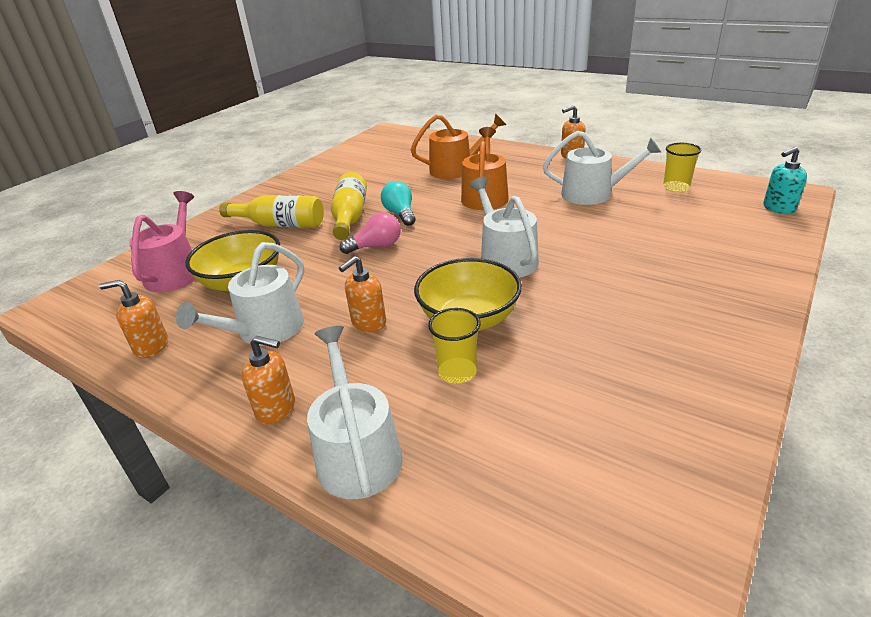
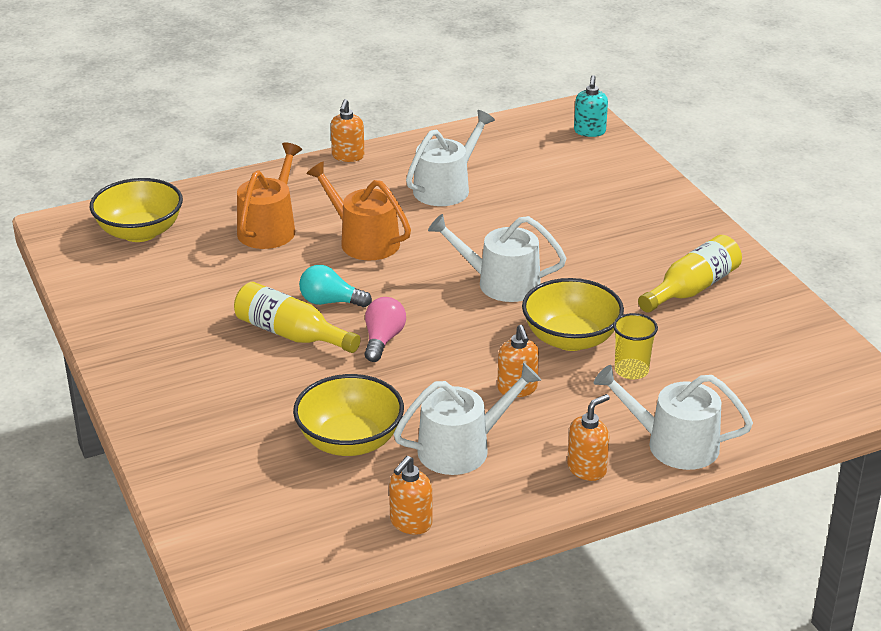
camera: 60 degrees left, 0 degrees up
(176, 272) = (262, 482): pink watering can -> none
(264, 330) = (462, 448): white watering can -> white watering can turned 90 degrees counterclockwise
(280, 225) = (239, 384): yellow bottle -> yellow bottle (691, 289)
(404, 146) = (140, 232): none -> yellow bowl
(676, 188) = (494, 148): yellow cup -> none

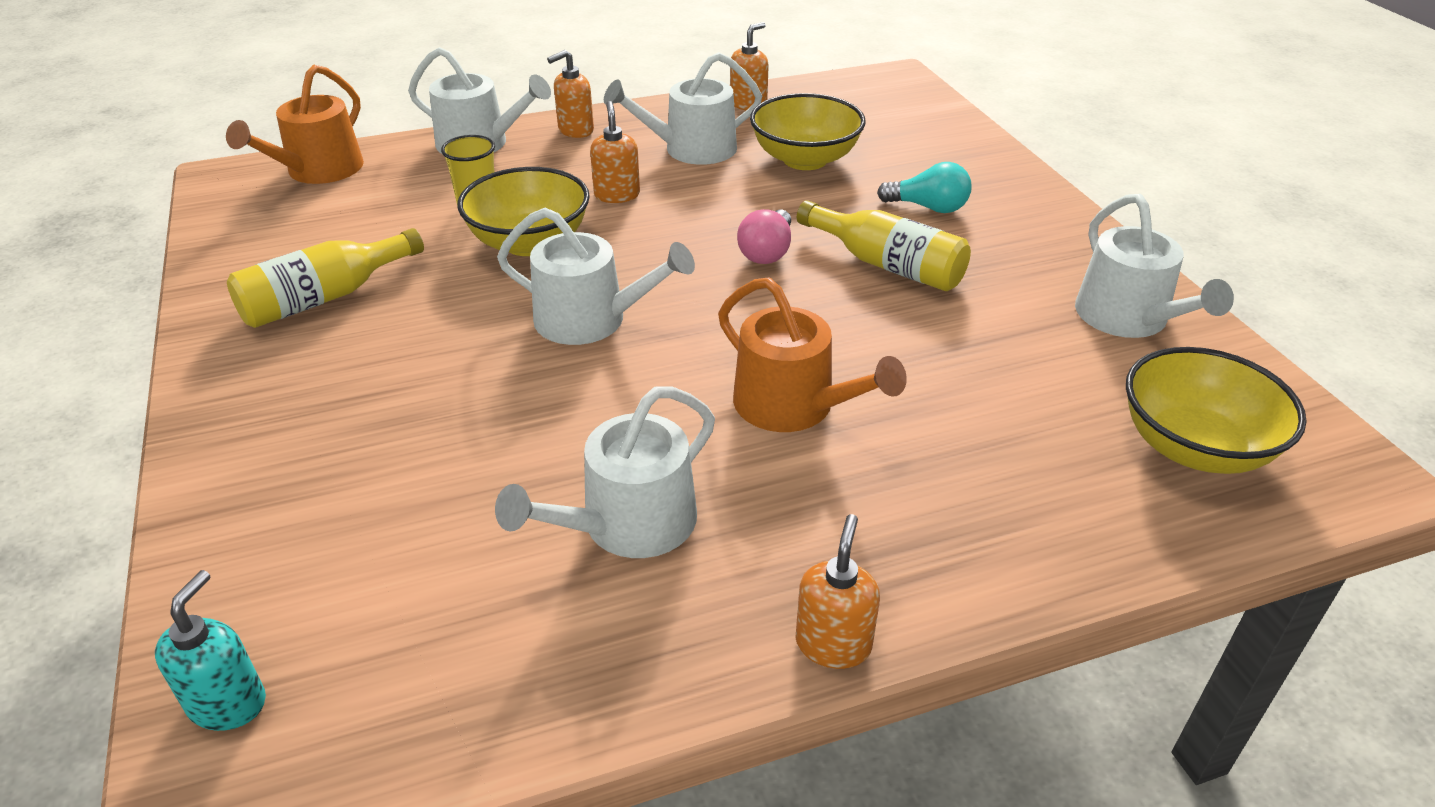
camera: 175 degrees left, 5 degrees up
(131, 302) = (1128, 319): none -> white watering can
(269, 228) = (962, 442): orange watering can -> orange watering can (318, 171)
(330, 302) = (839, 304): turquoise light bulb -> turquoise light bulb (928, 207)

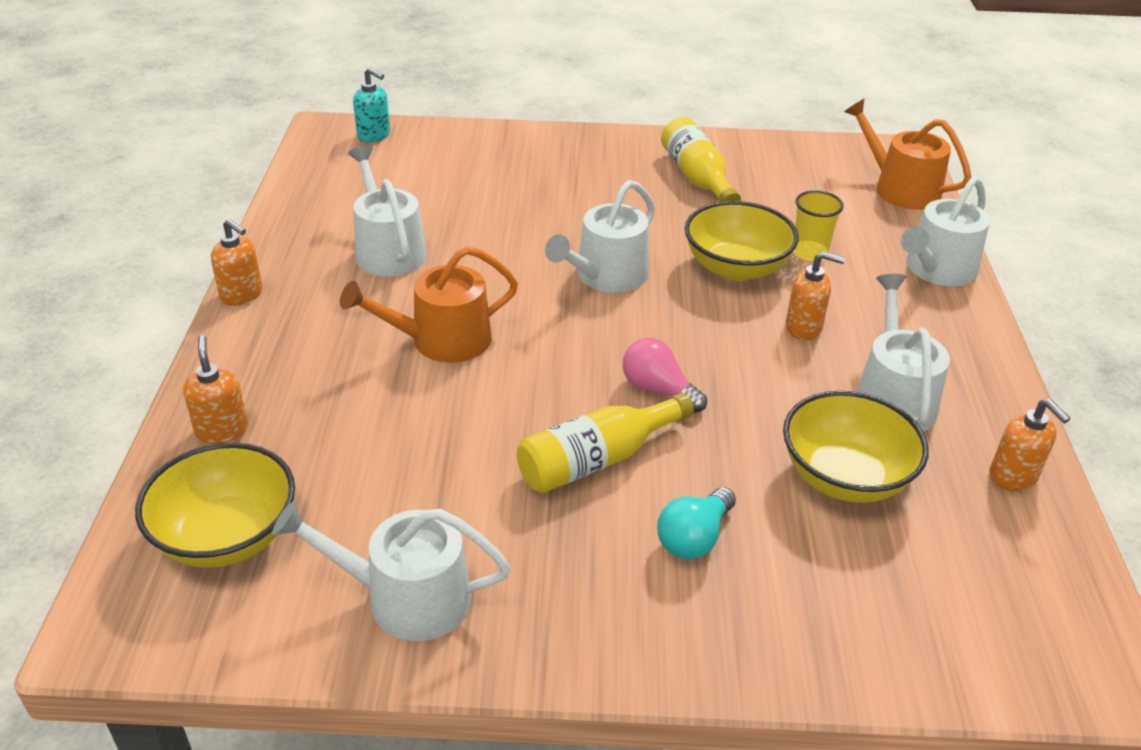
camera: 110 degrees right, 0 degrees up
(575, 130) = (957, 330): orange soap dispenser -> orange soap dispenser (222, 430)

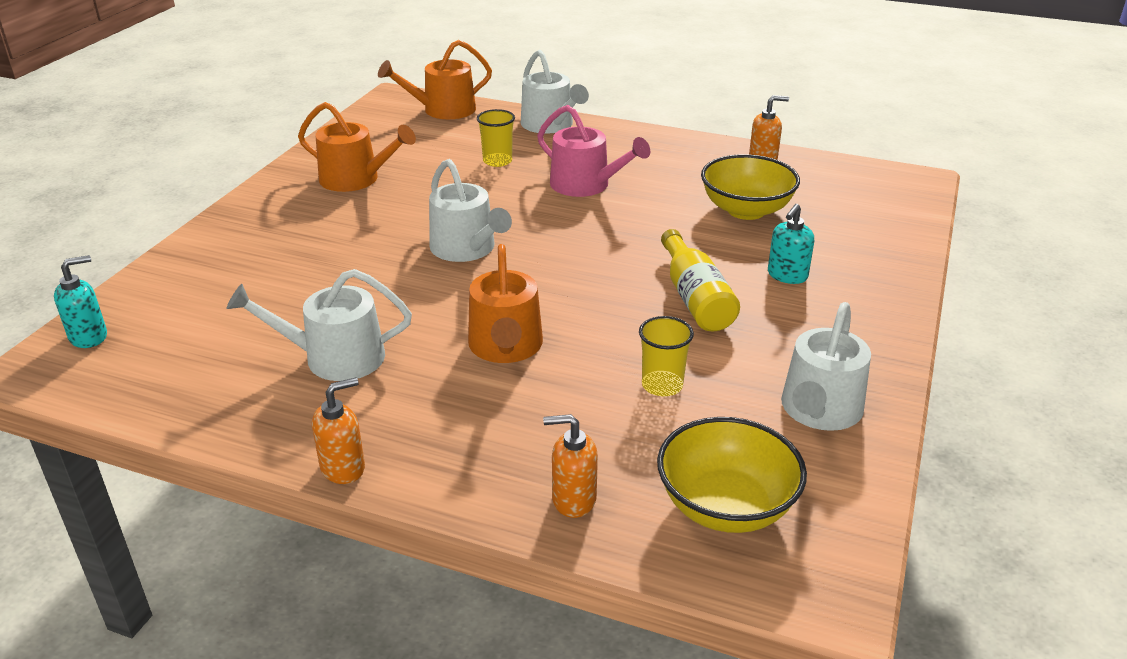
camera: 70 degrees left, 5 degrees down
(413, 459) = (662, 385): none -> yellow cup
(658, 390) = (627, 256): pink light bulb -> none
(694, 538) = (787, 276): turquoise light bulb -> turquoise soap dispenser
(697, 178) = (356, 179): yellow bottle -> orange watering can
(736, 268) = (496, 192): yellow bowl -> none
(804, 327) = (586, 185): orange soap dispenser -> pink watering can
(892, 397) = (676, 175): white watering can -> none

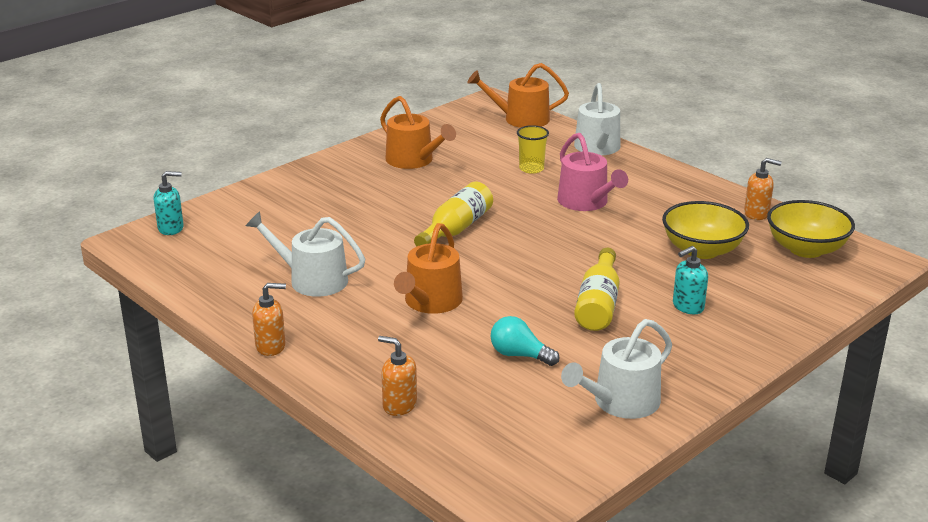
camera: 25 degrees right, 5 degrees down
(466, 249) = (455, 229): white watering can -> yellow bottle
(662, 385) = (519, 355): yellow cup -> turquoise light bulb
(726, 506) = (496, 438): yellow bowl -> yellow bowl (806, 249)

